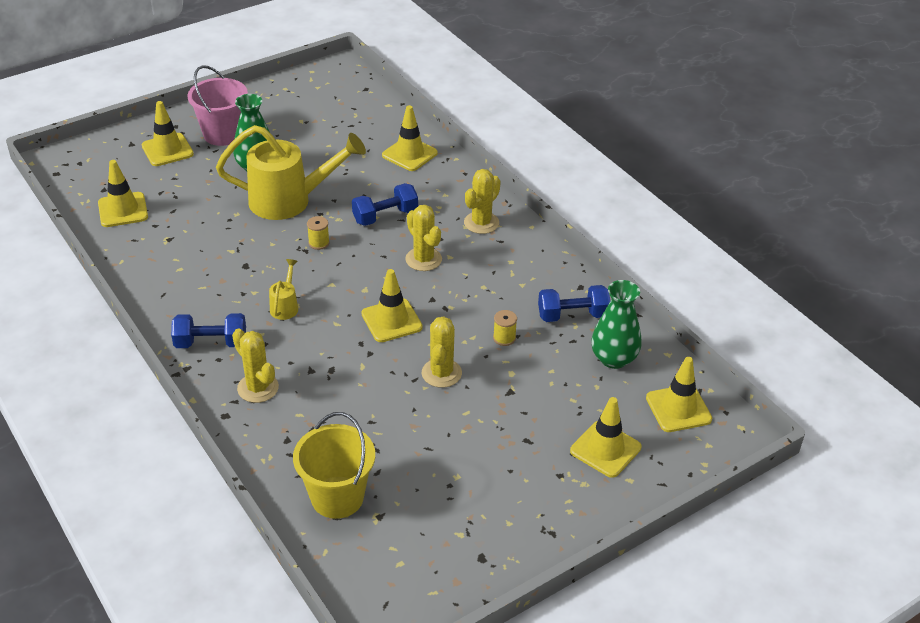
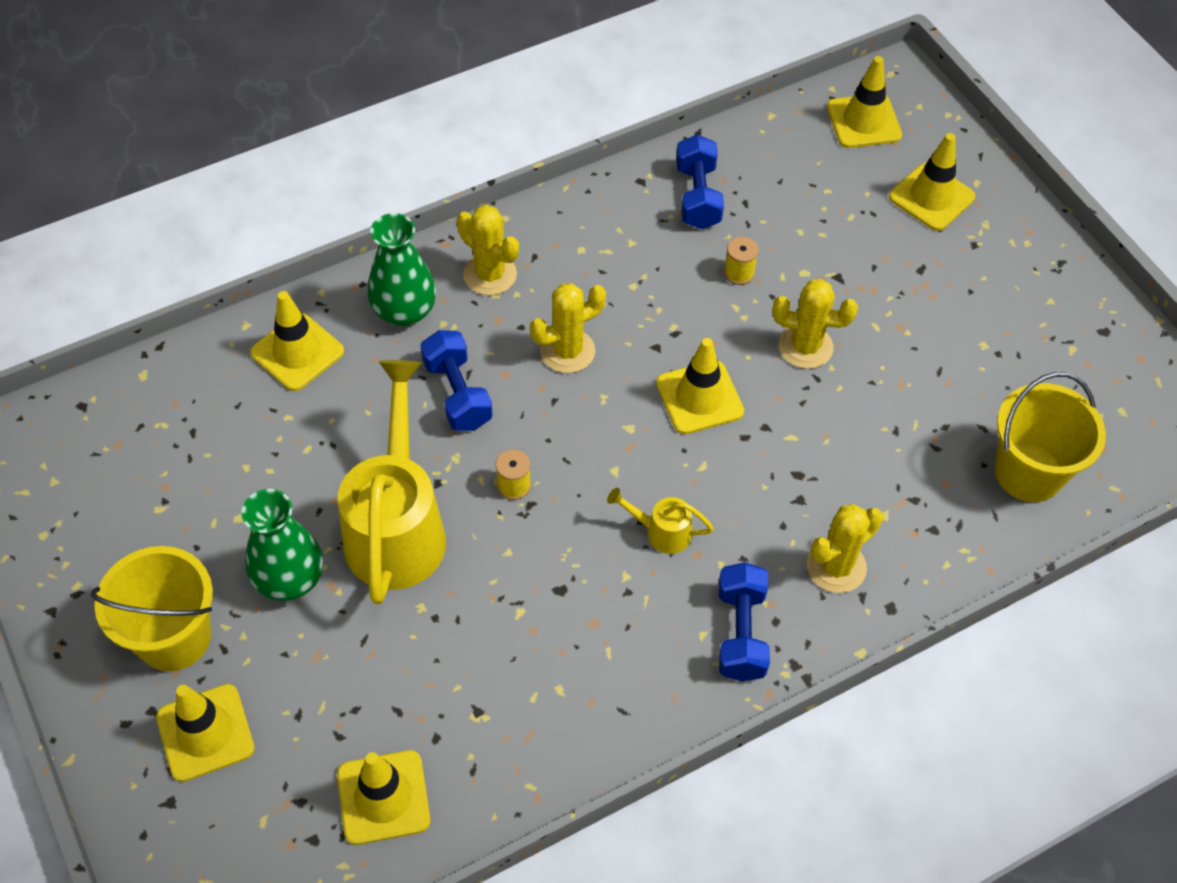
camera: 85 degrees left, 15 degrees up
(223, 134) = (174, 637): pink bucket -> yellow bucket
(613, 359) = (779, 167): green vase -> green vase (404, 311)

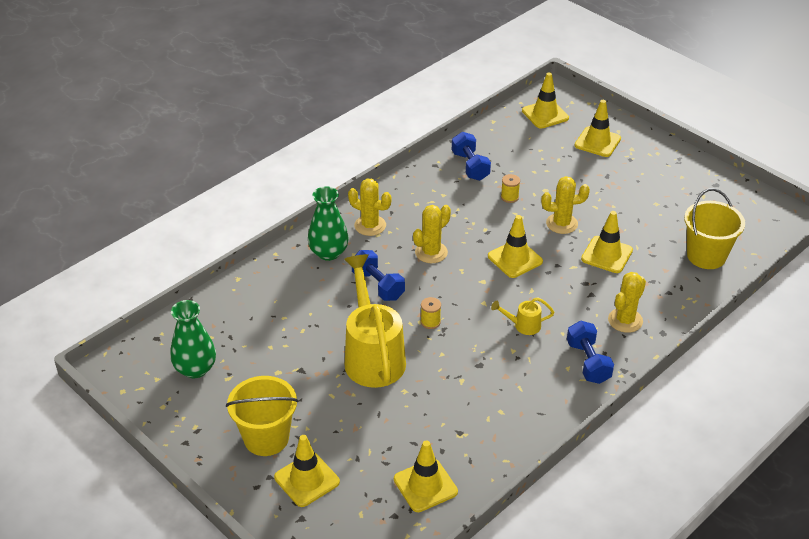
camera: 15 degrees left, 15 degrees down
(290, 579) = (322, 394): green vase -> green vase (195, 369)
(297, 352) = (275, 285): yellow traffic cone -> yellow traffic cone (607, 255)

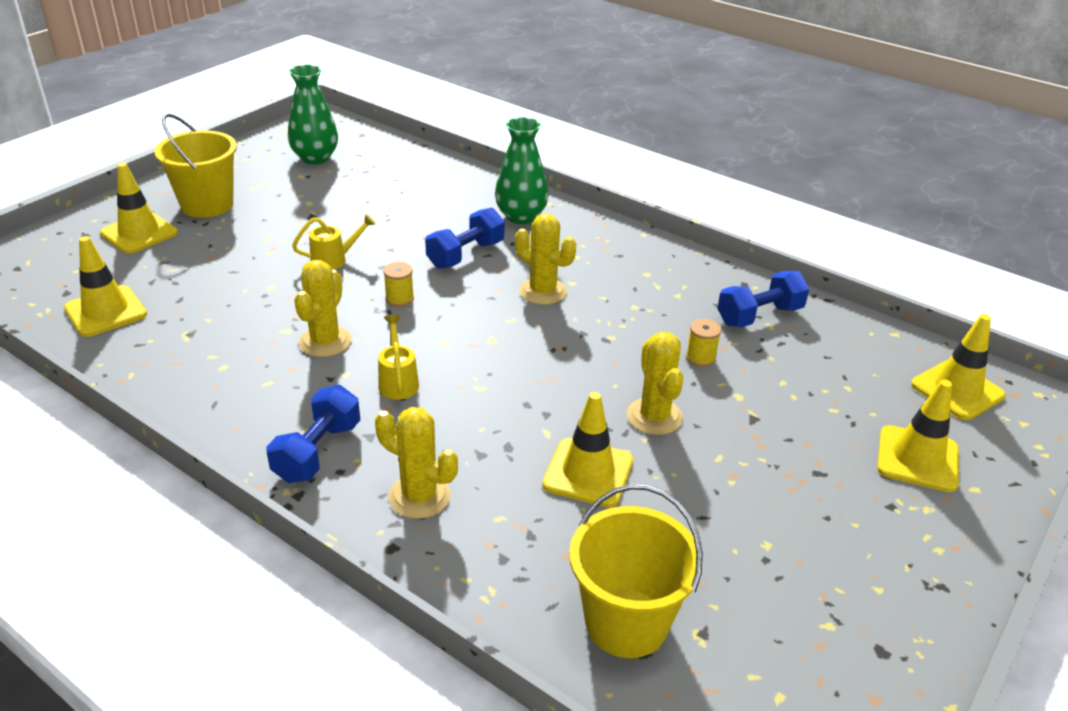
camera: 80 degrees right, 5 degrees down
(370, 225) = (584, 241): yellow cactus -> yellow cactus (325, 342)
(373, 356) = (334, 260): yellow watering can -> yellow watering can, size x0.43
(515, 259) = (549, 368): yellow traffic cone -> none
(588, 362) = (317, 452): blue dumbbell -> blue dumbbell turned 45 degrees counterclockwise

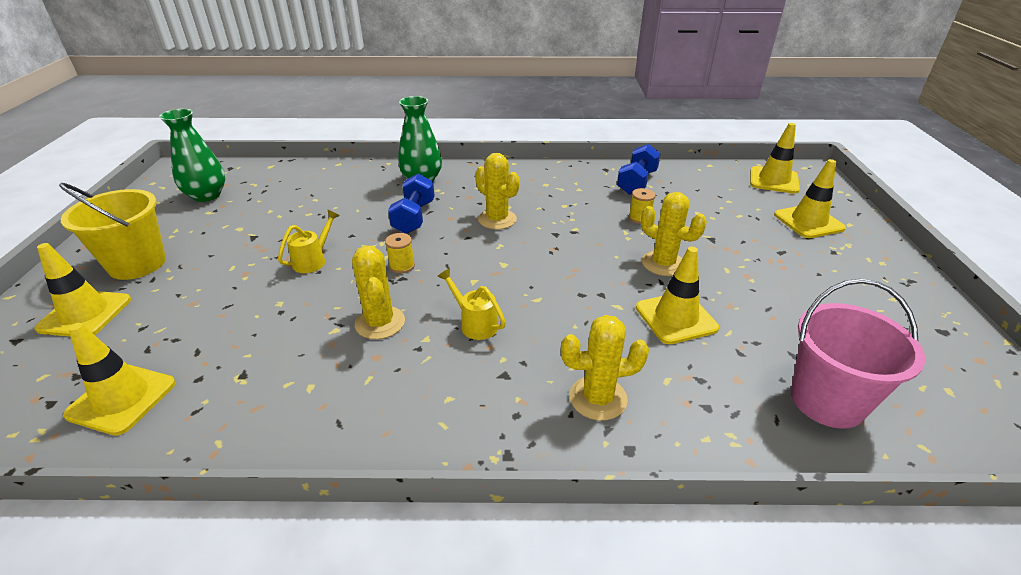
camera: 35 degrees left, 0 degrees up
(317, 452) = (480, 410): blue dumbbell -> none
(543, 291) = (497, 219): yellow cactus -> yellow cactus turned 45 degrees clockwise
(626, 622) = (827, 400): yellow bucket -> pink bucket

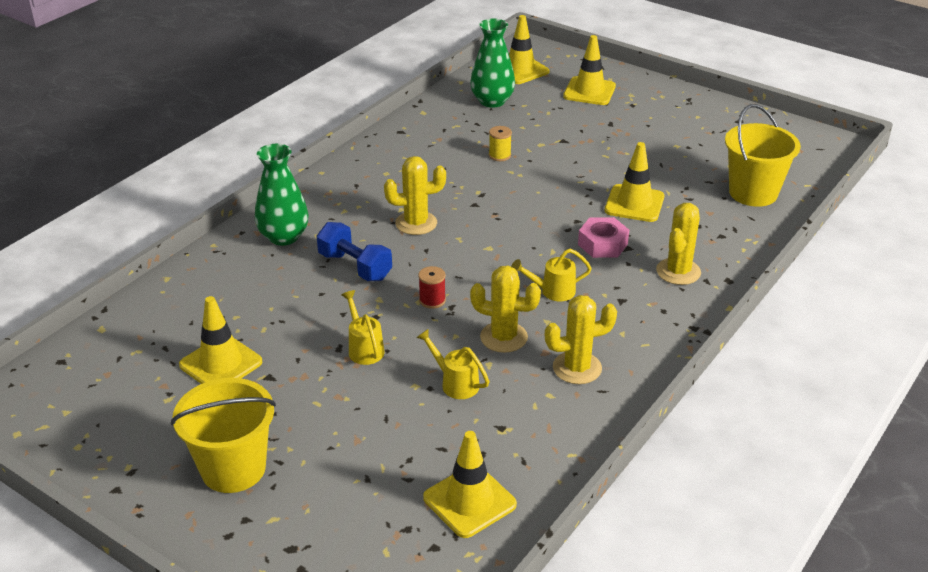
camera: 55 degrees left, 0 degrees up
(85, 314) = (300, 516): yellow traffic cone -> yellow traffic cone (221, 363)
(207, 195) = (120, 393): green vase -> green vase (492, 101)
(294, 322) = (455, 383): none -> yellow watering can
(402, 266) = (432, 300): yellow spool -> red spool
(583, 324) = (602, 244): none -> pink nut
(637, 182) = (444, 128): blue dumbbell -> none
(663, 263) = (570, 177): yellow cactus -> yellow cactus (577, 368)
(827, 400) = (753, 193): pink bucket -> yellow bucket

